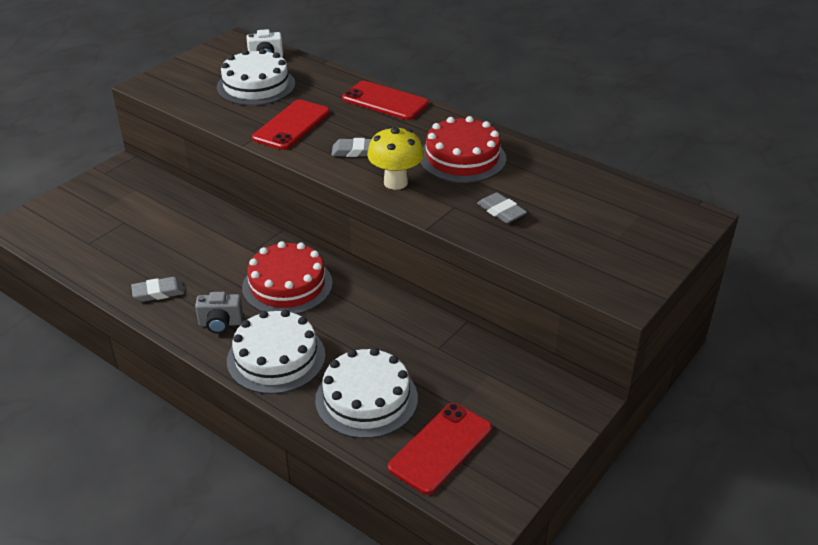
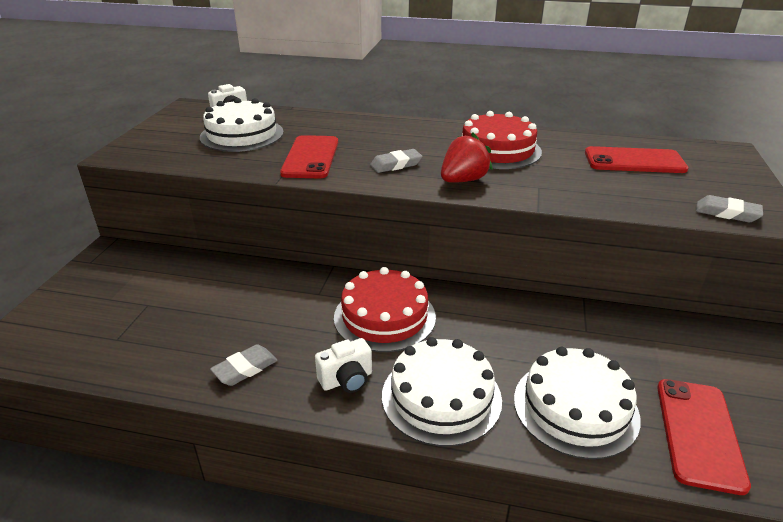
camera: 25 degrees left, 5 degrees down
(220, 324) = (347, 380): grey camera -> white camera
(385, 101) = (380, 124): red phone -> red phone (634, 161)
(395, 182) = (463, 180): yellow mushroom -> red strawberry
(501, 211) = (583, 181): grey eraser -> grey eraser (727, 213)

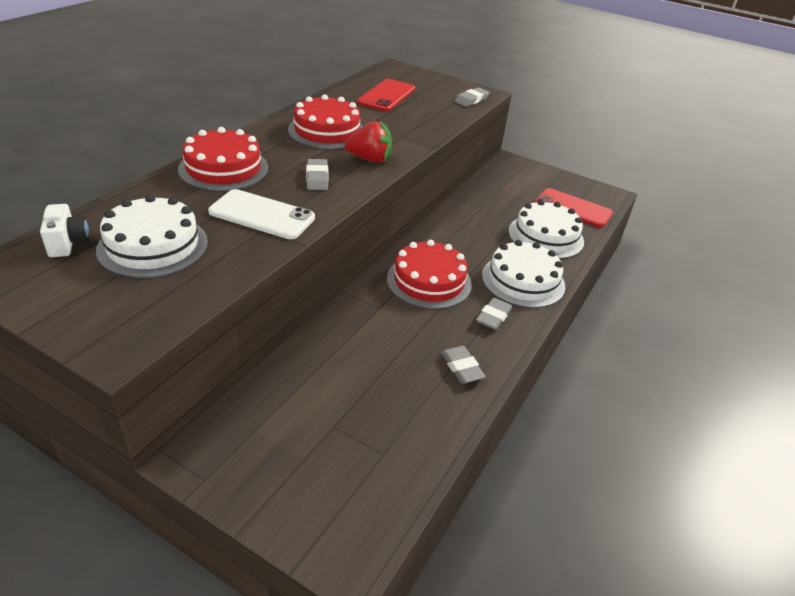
camera: 75 degrees left, 5 degrees up
(311, 157) = (262, 215): red phone -> white phone
(347, 380) = (493, 317): white camera -> grey eraser
(373, 129) = (223, 168): none -> red cake
(463, 180) = (370, 159): red strawberry -> red strawberry turned 120 degrees clockwise

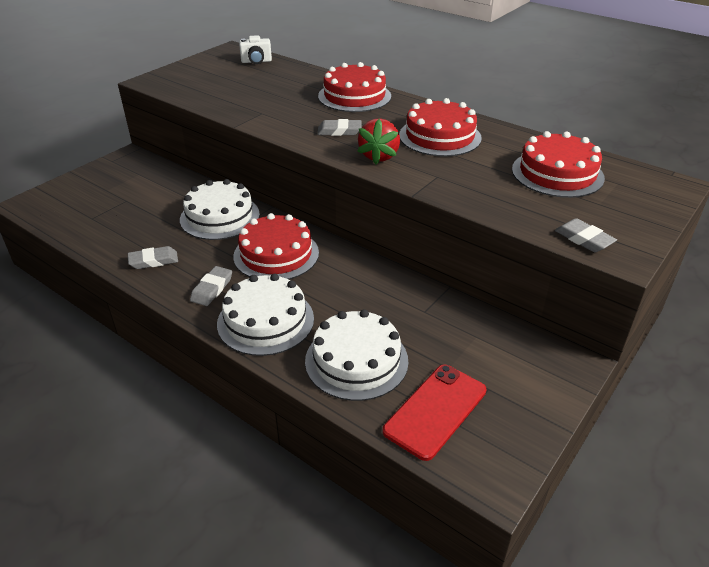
camera: 100 degrees right, 0 degrees up
(153, 245) = (247, 81): white cake -> white cake (220, 217)
(262, 215) = (280, 111): white phone -> none
(386, 96) = (557, 173): red phone -> red cake
(493, 317) = (212, 289): grey eraser -> grey eraser turned 75 degrees clockwise

